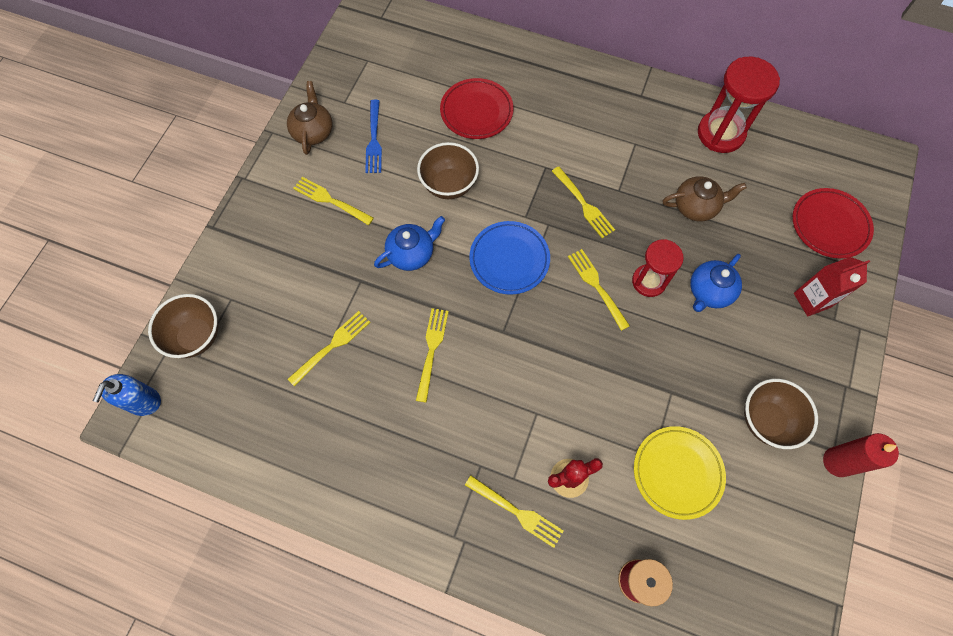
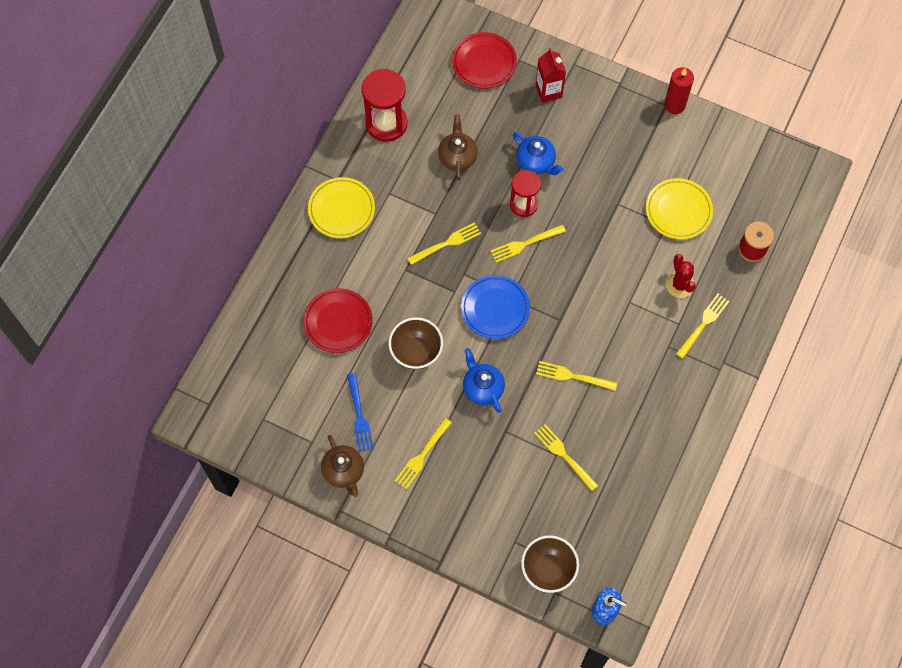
camera: 85 degrees left, 0 degrees up
(313, 132) = (344, 471): brown teapot -> brown teapot turned 120 degrees counterclockwise
(374, 140) = (359, 415): blue fork -> blue fork turned 75 degrees clockwise
(606, 102) = (341, 209): none -> yellow plate
(766, 420) = (642, 144): brown bowl -> none

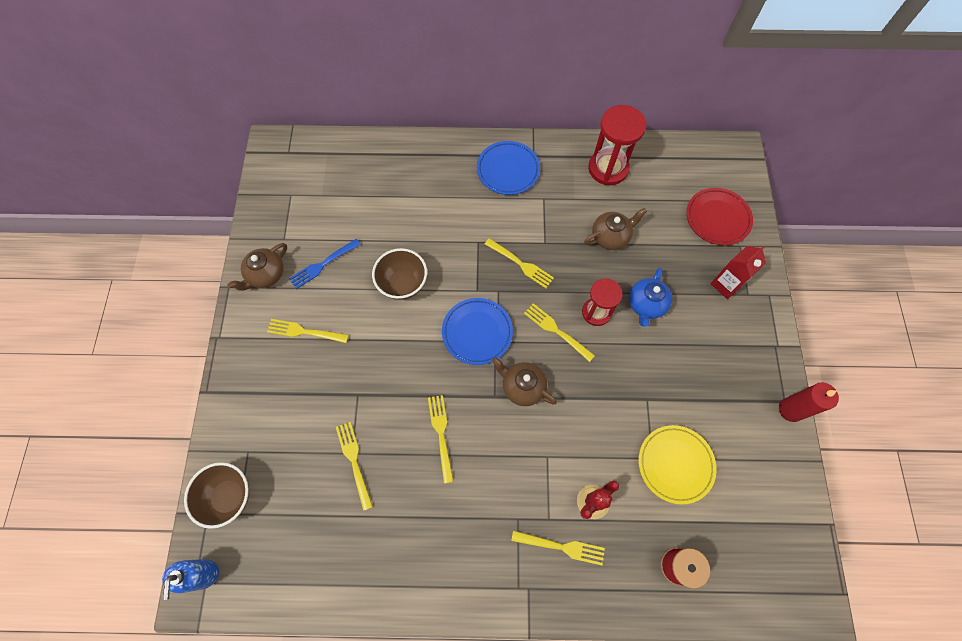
camera: 65 degrees right, 0 degrees up
(338, 322) = (402, 211): red plate -> none
(341, 209) = (508, 170): yellow plate -> blue plate
(482, 387) = (393, 355): blue teapot -> none
(562, 294) = (522, 387): none -> brown teapot
(564, 455) = (354, 461): yellow fork -> yellow fork turned 45 degrees counterclockwise

